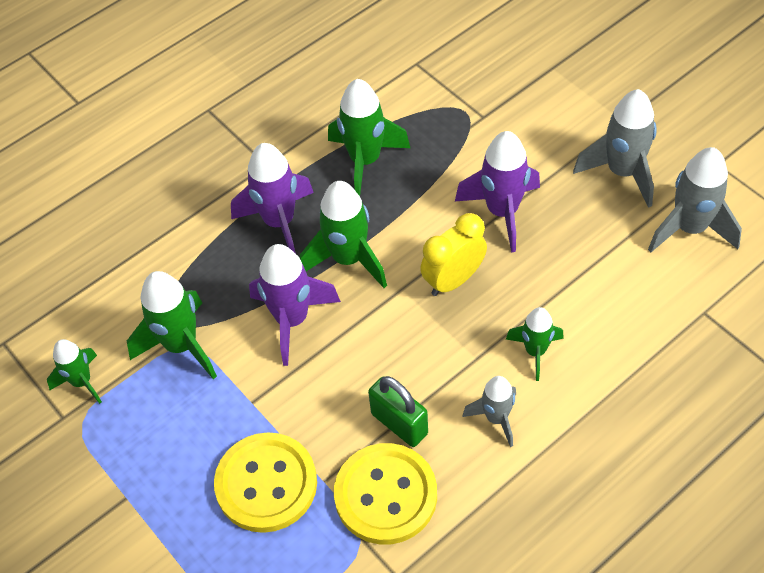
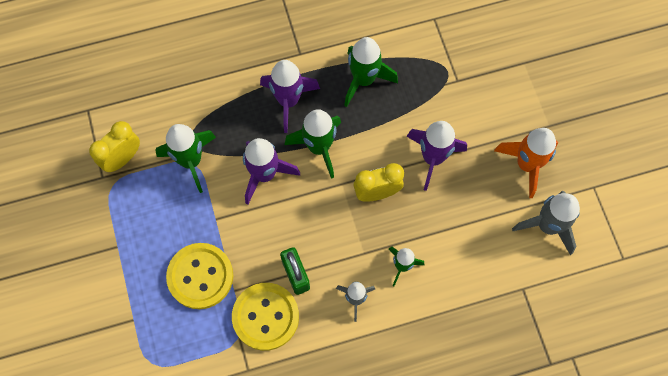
camera: 20 degrees right, 15 degrees up
(82, 382) = (122, 158): green rocket -> yellow clock
(622, 172) = (526, 164): grey rocket -> orange rocket

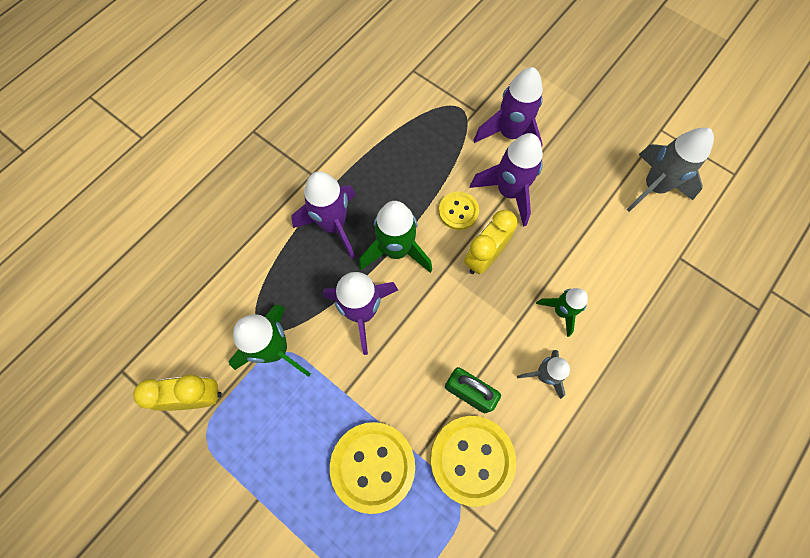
camera: 35 degrees left, 0 degrees up
(122, 158) = (197, 397): yellow clock -> yellow clock turned 75 degrees clockwise
(364, 80) = (391, 161): green rocket -> none
(384, 148) = (458, 211): none -> yellow button
(469, 116) = (510, 134): none -> purple rocket
(526, 164) = (592, 146): orange rocket -> none

